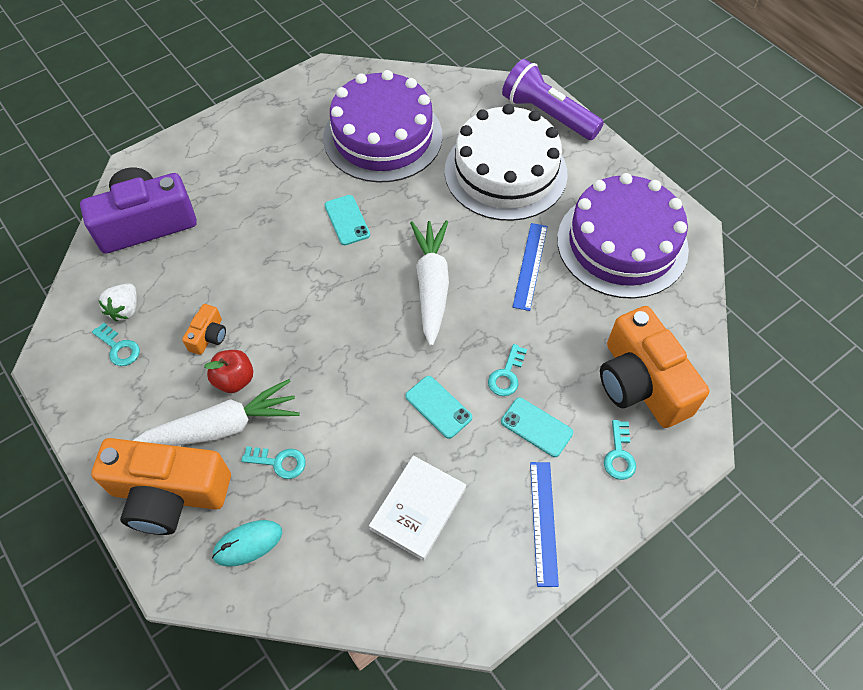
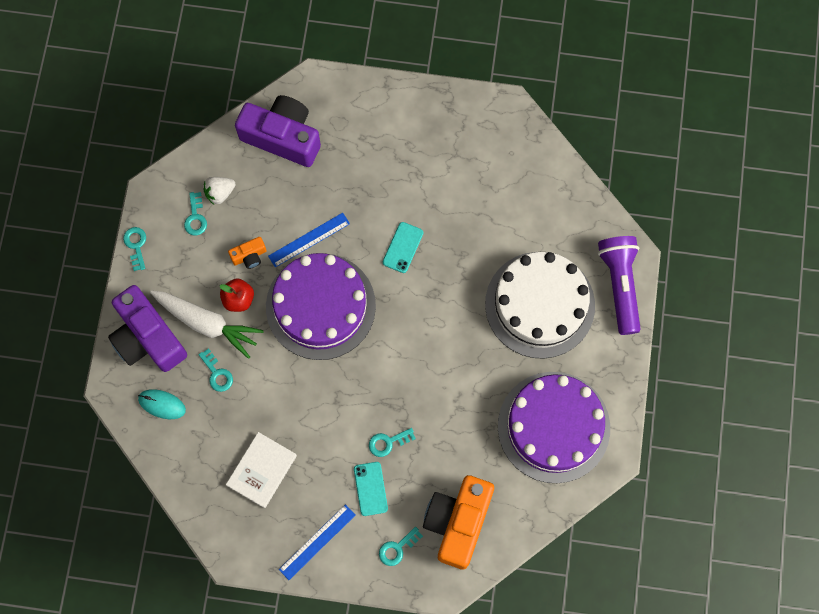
camera: 45 degrees right, 15 degrees up
(74, 421) = (136, 245): none -> turquoise key
(169, 493) = (148, 337): orange camera -> purple camera
(382, 137) = (490, 201): purple cake -> purple cake (320, 306)
(418, 508) = (262, 470): white book -> white book turned 45 degrees counterclockwise
(431, 285) = (406, 343): white carrot -> none
(438, 407) = (330, 424): turquoise phone -> none
(530, 266) = (479, 387): blue ruler -> blue ruler (309, 240)

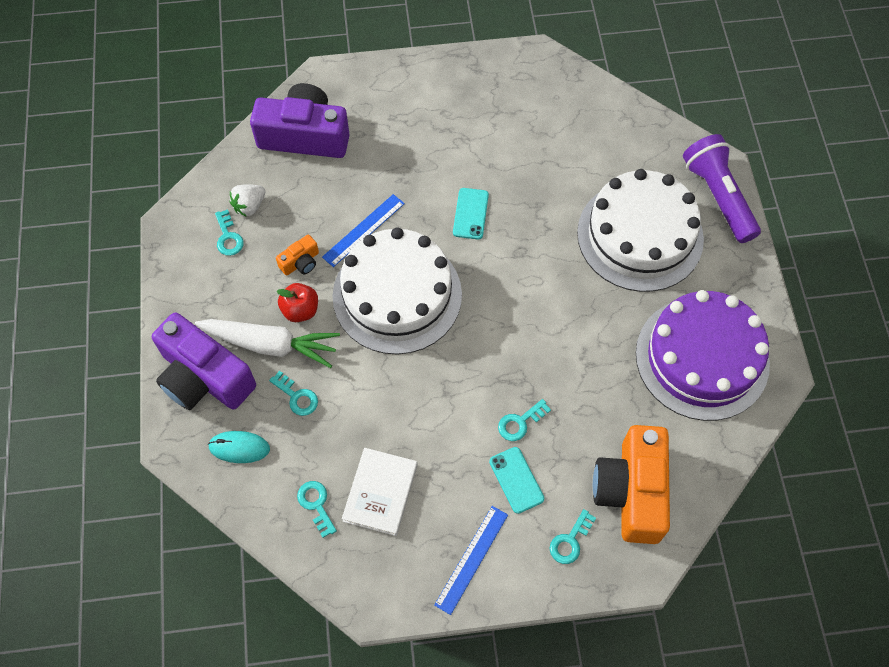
camera: 15 degrees left, 10 degrees down
(136, 245) = (166, 282): turquoise key -> turquoise key (316, 504)
(320, 306) = (397, 295): purple cake -> white cake

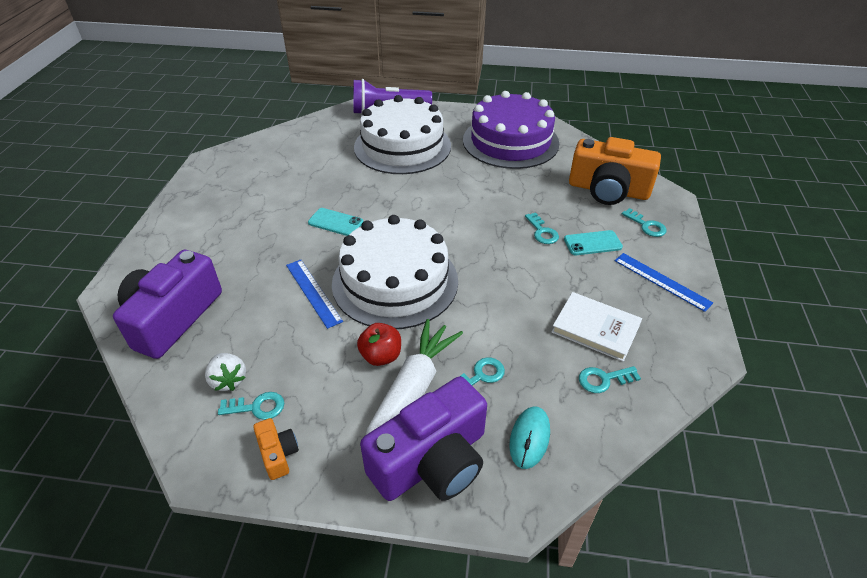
camera: 75 degrees left, 20 degrees down
(300, 262) = (324, 346): orange camera -> orange camera (278, 454)

